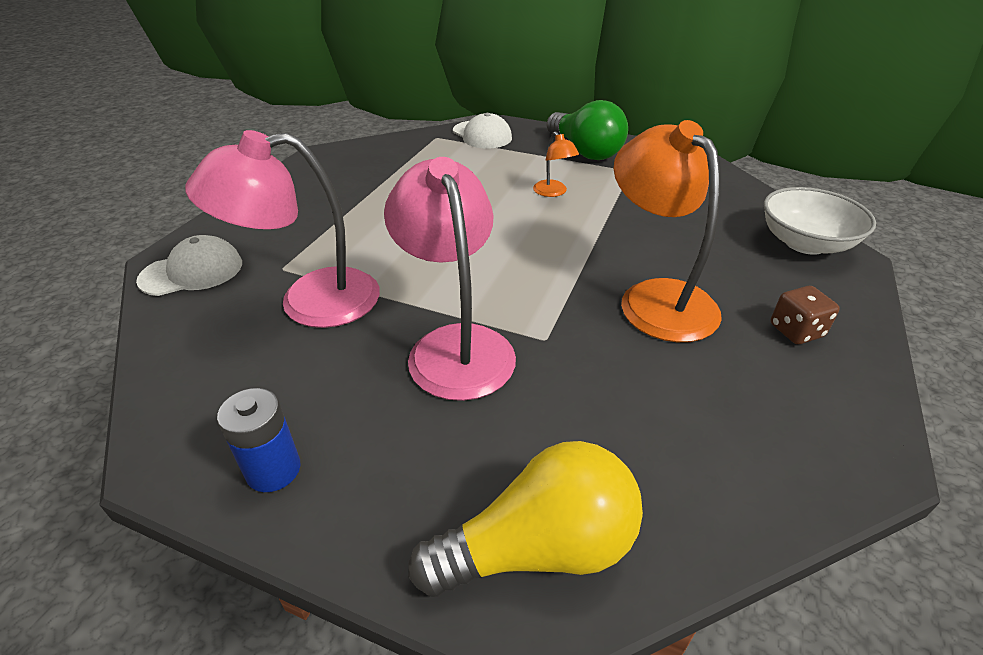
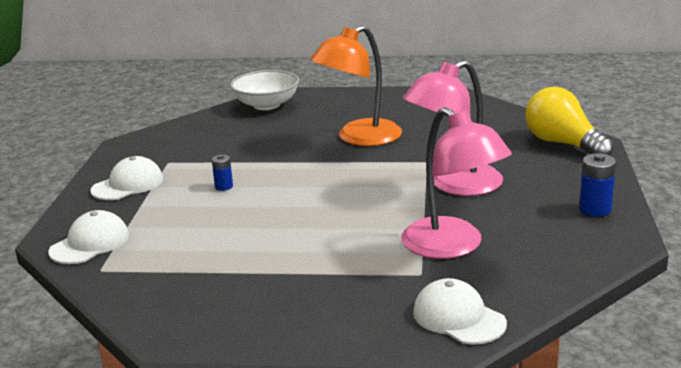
camera: 105 degrees left, 15 degrees down
(553, 192) = (224, 186): orange lamp -> blue battery
(585, 151) = (128, 185): green light bulb -> white cap
(796, 331) = (366, 106): brown dice -> none

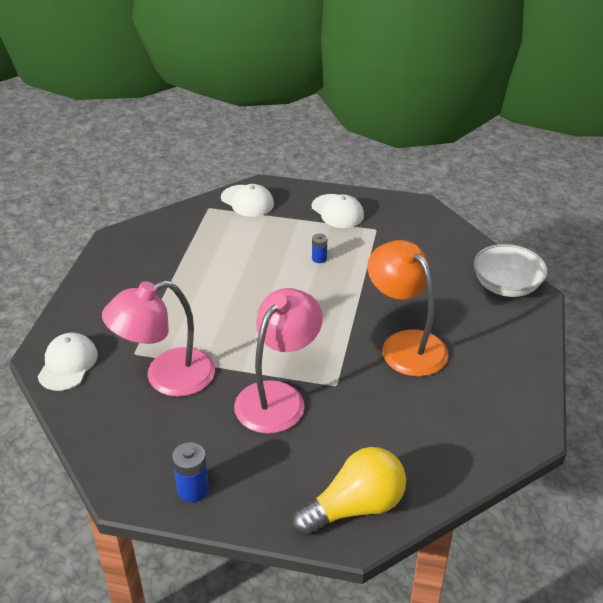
camera: 95 degrees right, 15 degrees up
(454, 185) = (278, 397): pink lamp -> pink lamp turned 60 degrees clockwise
(458, 318) = (68, 364): white cap -> white cap turned 45 degrees counterclockwise

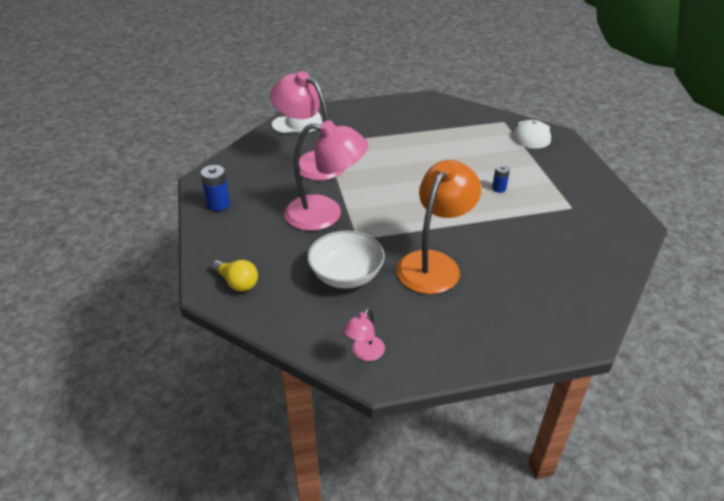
camera: 65 degrees right, 0 degrees up
(337, 211) = (571, 180): white cap -> none
(355, 507) = (237, 283): yellow light bulb -> yellow light bulb, size x0.58
(502, 435) = (364, 353): none -> pink lamp
(506, 286) = (576, 311): white bowl -> white bowl (346, 275)

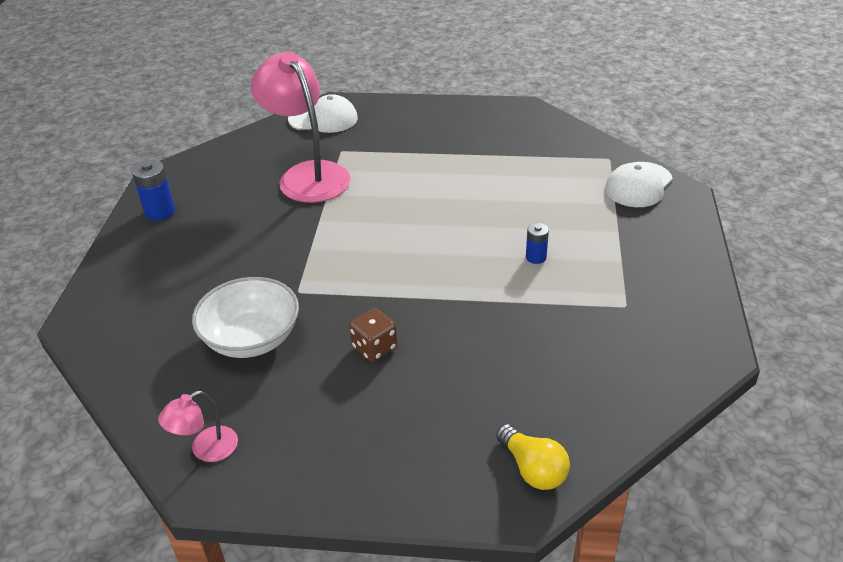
camera: 20 degrees right, 0 degrees up
(237, 283) = (116, 319): yellow light bulb -> yellow light bulb (533, 469)
(325, 214) = (279, 250): pink lamp -> none
(434, 264) = (374, 348): orange lamp -> brown dice

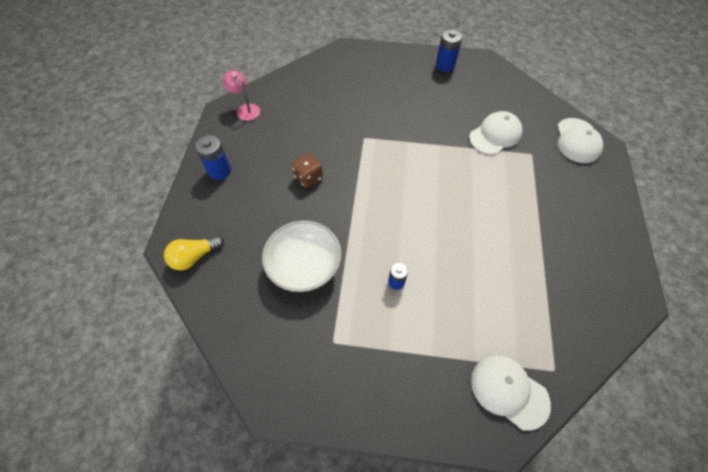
camera: 90 degrees right, 20 degrees up
(251, 338) = (324, 119): white bowl -> white bowl (304, 266)
(307, 175) = (495, 135): pink lamp -> white cap
(357, 465) = (219, 171): none -> blue battery

